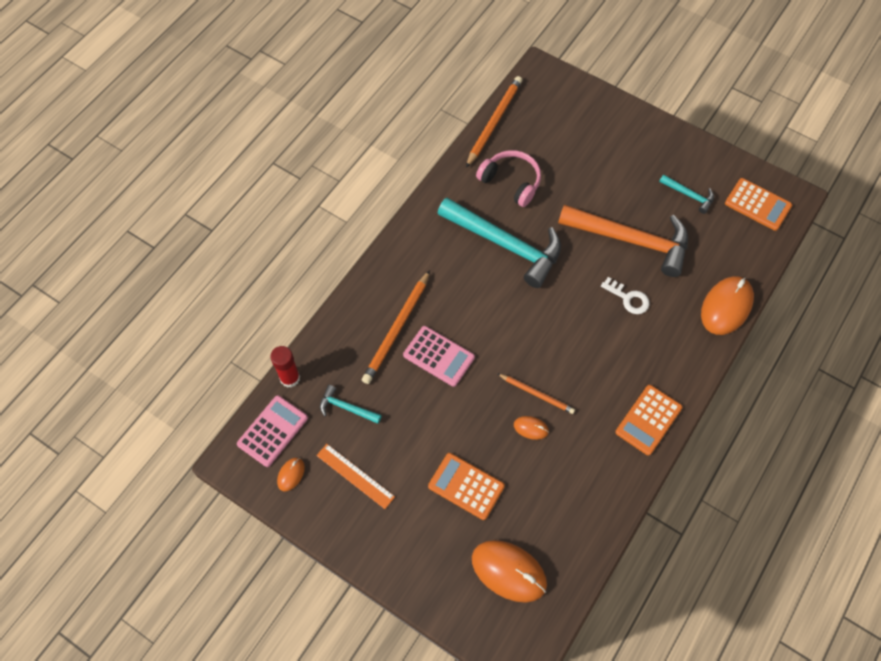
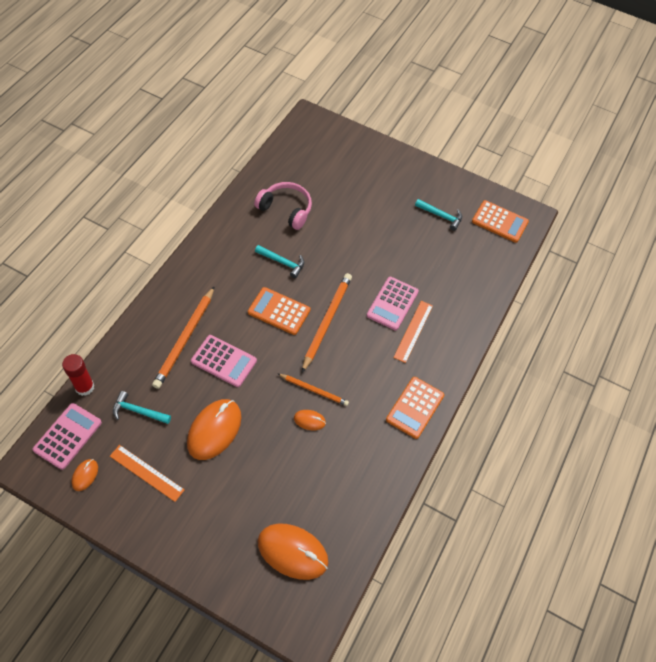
camera: 10 degrees left, 5 degrees down
(466, 486) = (251, 476): orange calculator -> orange calculator (279, 311)
(494, 122) = (269, 160): orange pencil -> orange pencil (326, 321)
(506, 245) = (282, 262): turquoise hammer -> turquoise hammer, size x0.45
(628, 298) = (392, 303): white key -> pink calculator
(631, 240) = (393, 255): orange hammer -> none
(650, 331) = (413, 331): none -> orange ruler
(726, 306) = (478, 307): orange mouse -> orange mouse (214, 430)

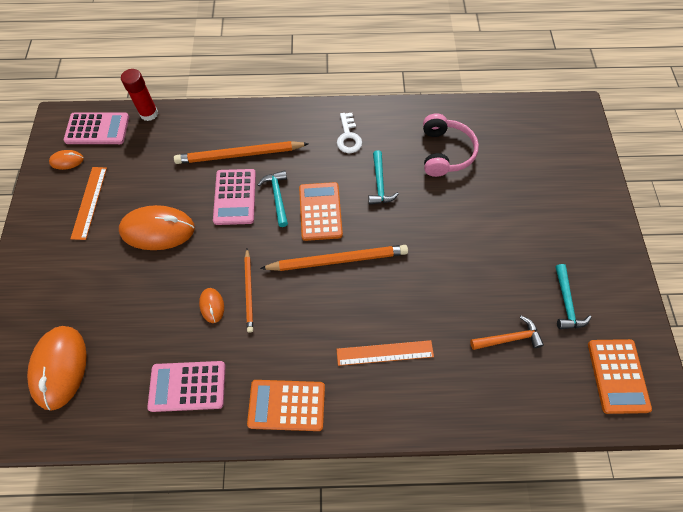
camera: 65 degrees right, 5 degrees up
(138, 411) = (146, 162): turquoise hammer -> turquoise hammer (277, 196)
(226, 259) = (348, 137): none -> white key
(392, 303) = (405, 312): pink calculator -> pink calculator (187, 386)
(445, 259) = (509, 338): none -> orange hammer

